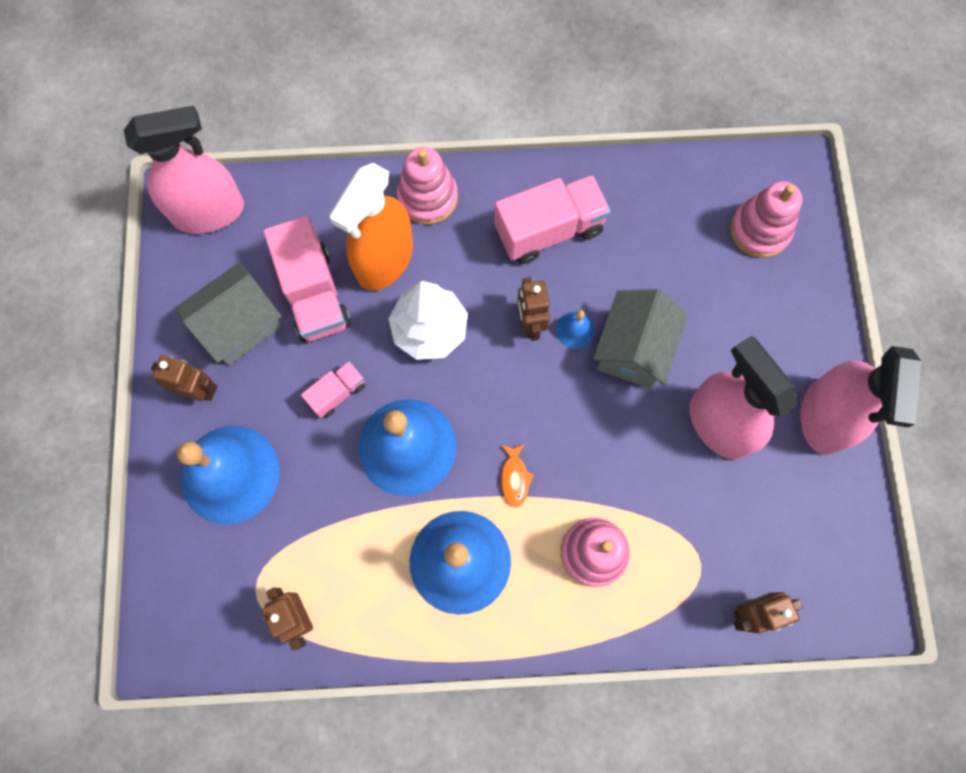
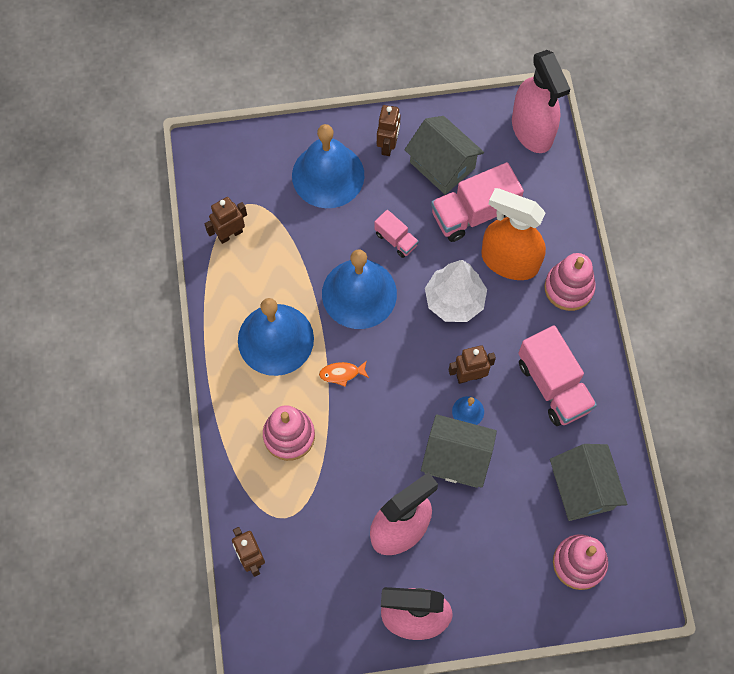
camera: 85 degrees right, 5 degrees down
(675, 215) = (582, 489): none -> grey house

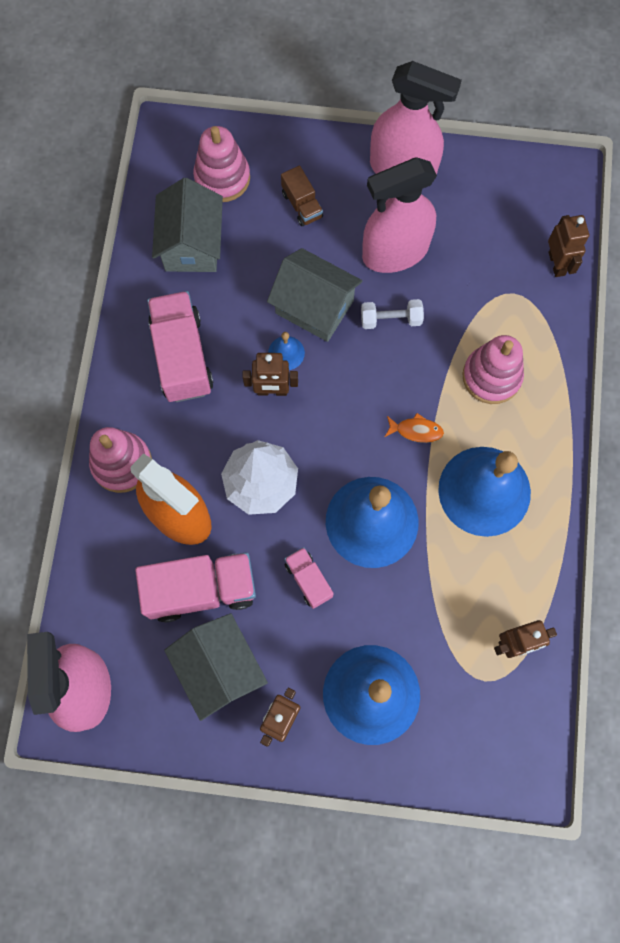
camera: 165 degrees left, 5 degrees up
(387, 464) = (391, 319): none -> white dumbbell
(497, 554) = (302, 205): none -> brown truck

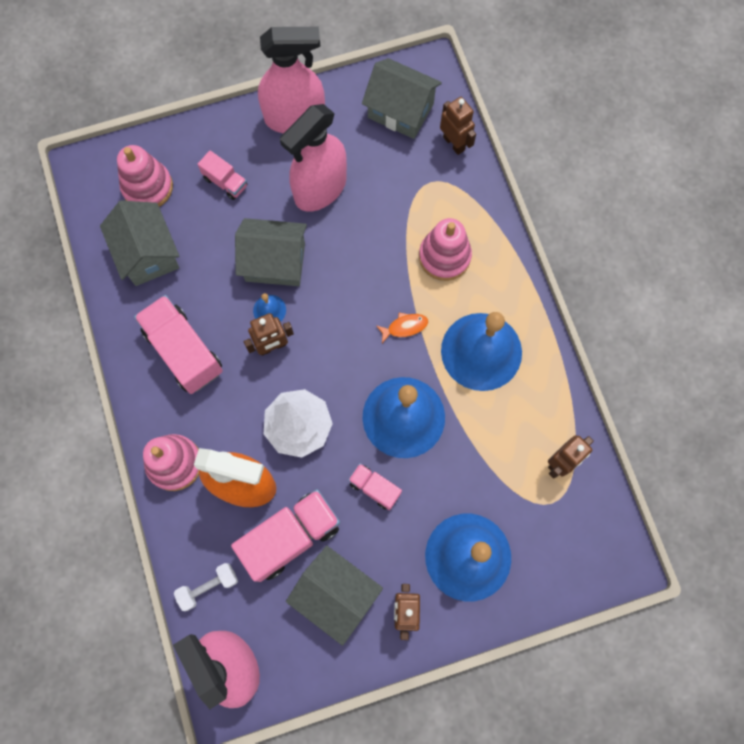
camera: 25 degrees left, 0 degrees up
(302, 205) = (225, 182): brown truck -> pink truck
(391, 319) = (342, 245): white dumbbell -> white dumbbell (208, 587)
(516, 207) = (400, 111): none -> grey house

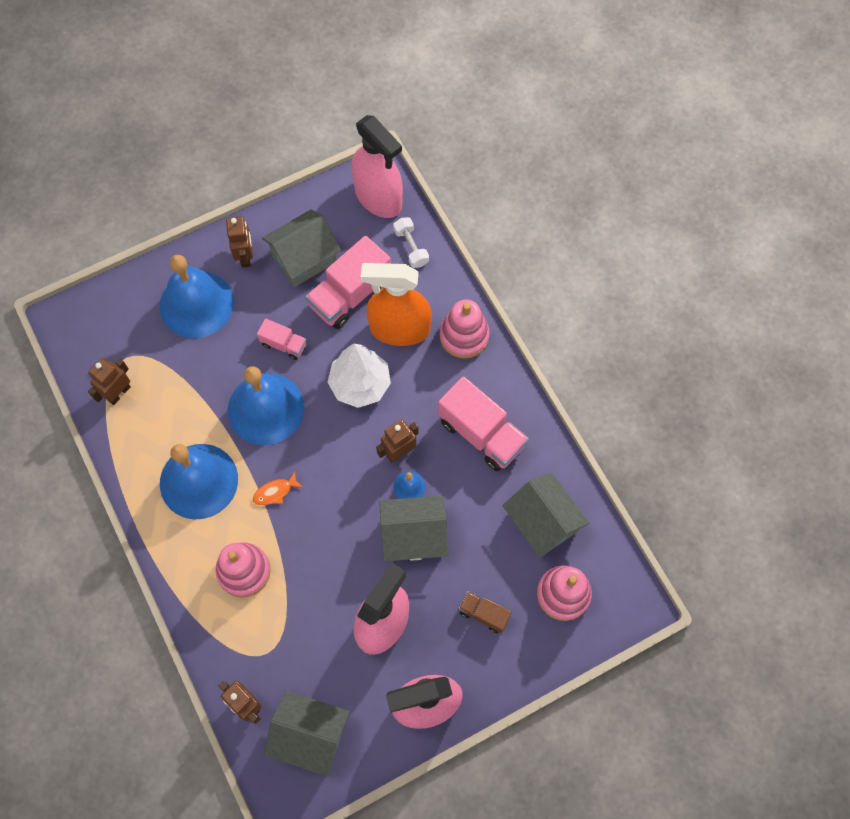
camera: 170 degrees right, 5 degrees down
(208, 587) = (411, 247): white dumbbell -> white dumbbell turned 75 degrees counterclockwise
(225, 182) = (484, 614): pink truck -> brown truck
(336, 594) = (304, 258): grey house -> grey house turned 60 degrees counterclockwise

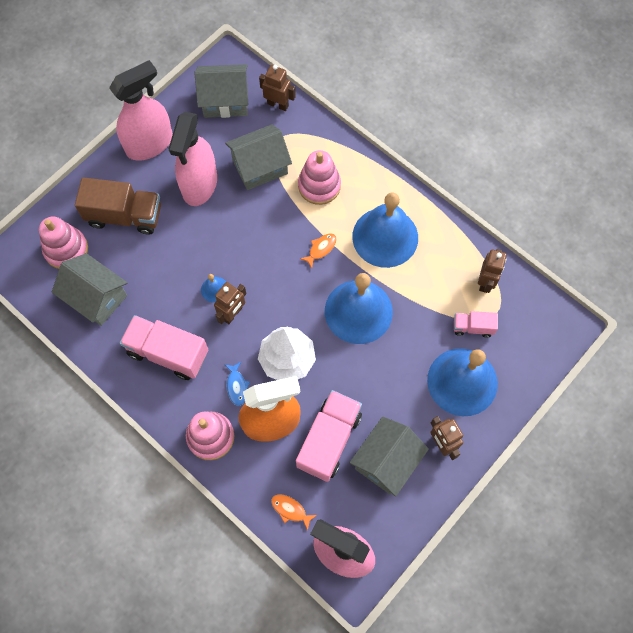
camera: 160 degrees right, 0 degrees up
(284, 344) = (368, 372): pink truck -> pink truck (472, 327)
(411, 247) = (290, 510): white dumbbell -> orange fish
(413, 535) = (198, 253): grey house -> grey house (260, 167)
(421, 375) = (237, 386): none -> blue fish
(484, 614) = (125, 216): brown truck -> brown truck, size x1.90

